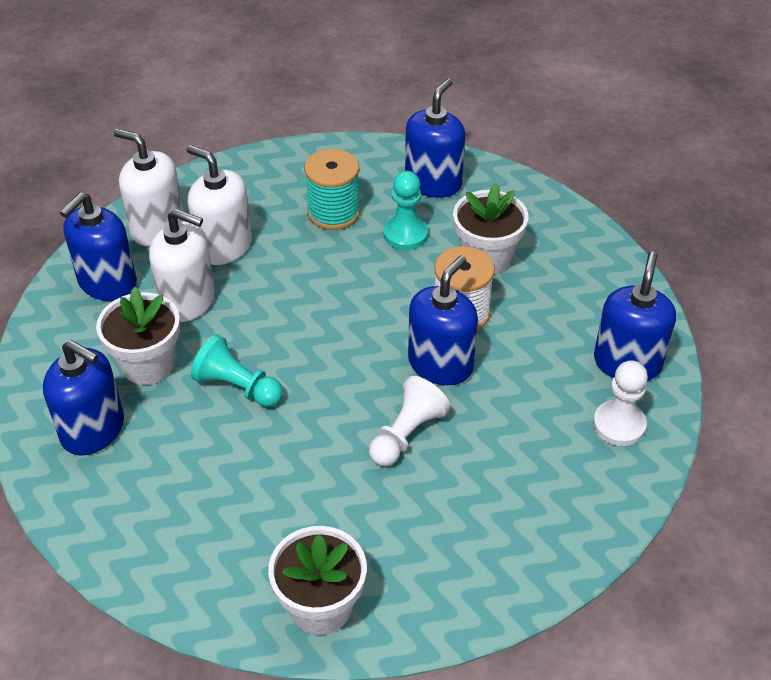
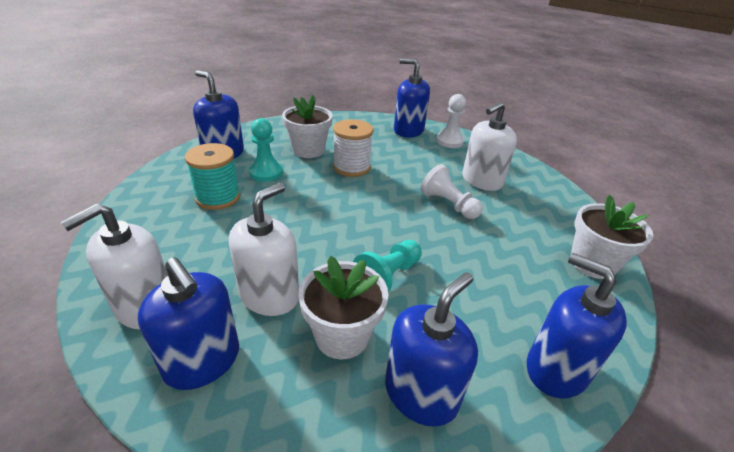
camera: 80 degrees left, 10 degrees down
(224, 246) = (211, 262): white soap dispenser -> white soap dispenser (481, 181)
(440, 364) = (392, 182): blue soap dispenser -> blue soap dispenser (556, 369)

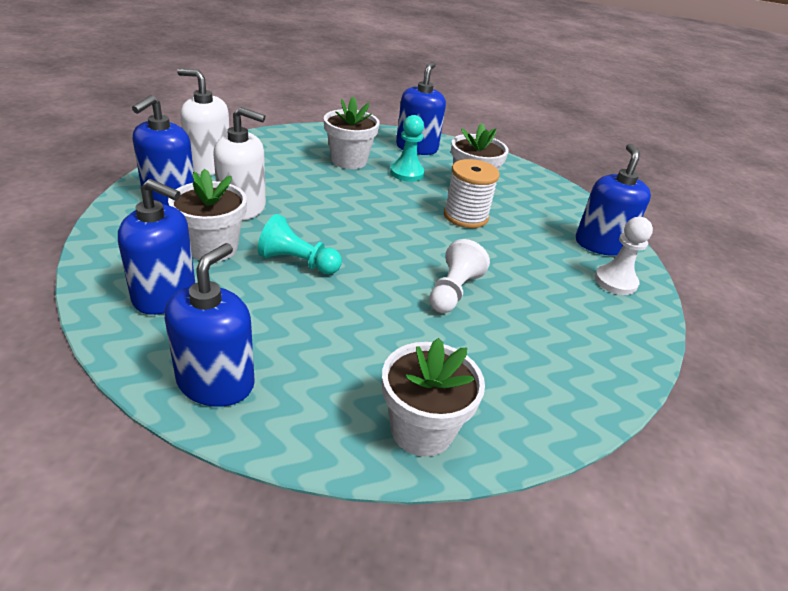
camera: 65 degrees right, 0 degrees up
(218, 197) = (349, 161): turquoise spool -> white flower pot
(481, 181) = (537, 317): white soap dispenser -> none

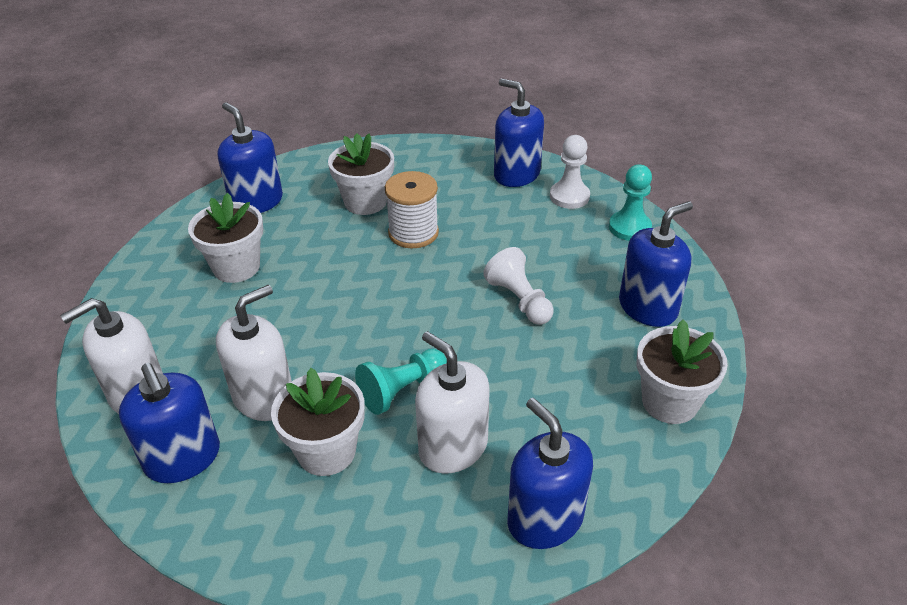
camera: 50 degrees left, 5 degrees up
(165, 295) = (386, 520): blue soap dispenser -> blue soap dispenser (647, 307)
(259, 305) = (453, 447): none -> white soap dispenser
(407, 173) = (302, 234): turquoise pawn -> turquoise pawn (629, 227)

